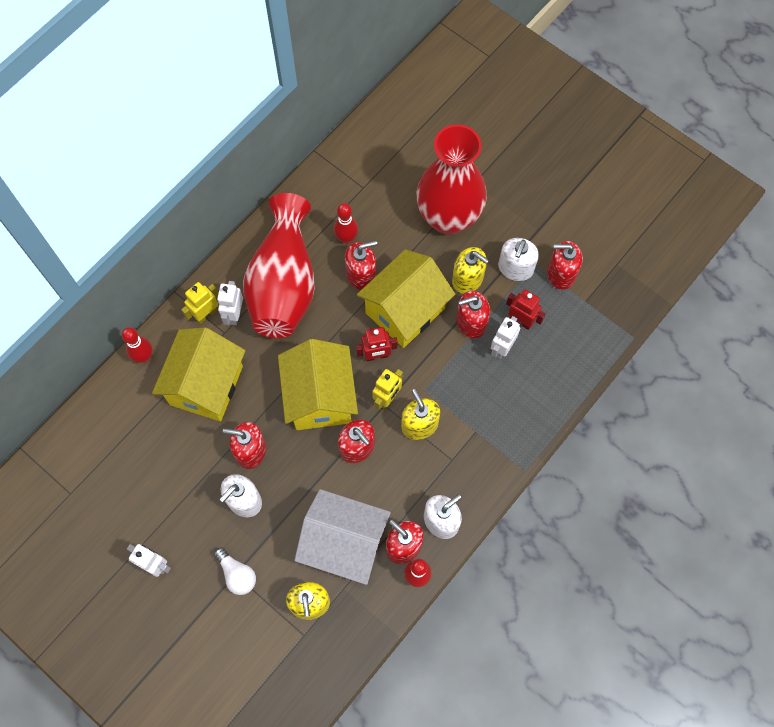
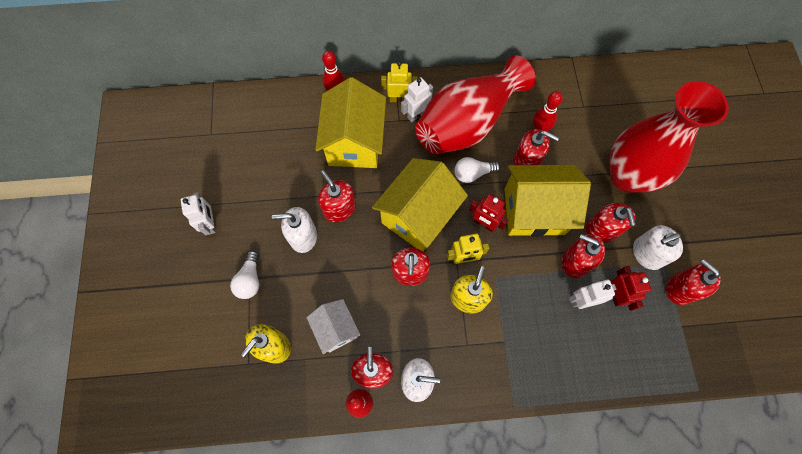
camera: 45 degrees right, 0 degrees up
(206, 385) = (355, 143): yellow house -> yellow house turned 60 degrees counterclockwise
(329, 323) = (473, 173): none -> white light bulb
(344, 543) = (336, 329): white house -> white house, size x0.57
(467, 279) = (602, 230): yellow soap dispenser -> red soap dispenser

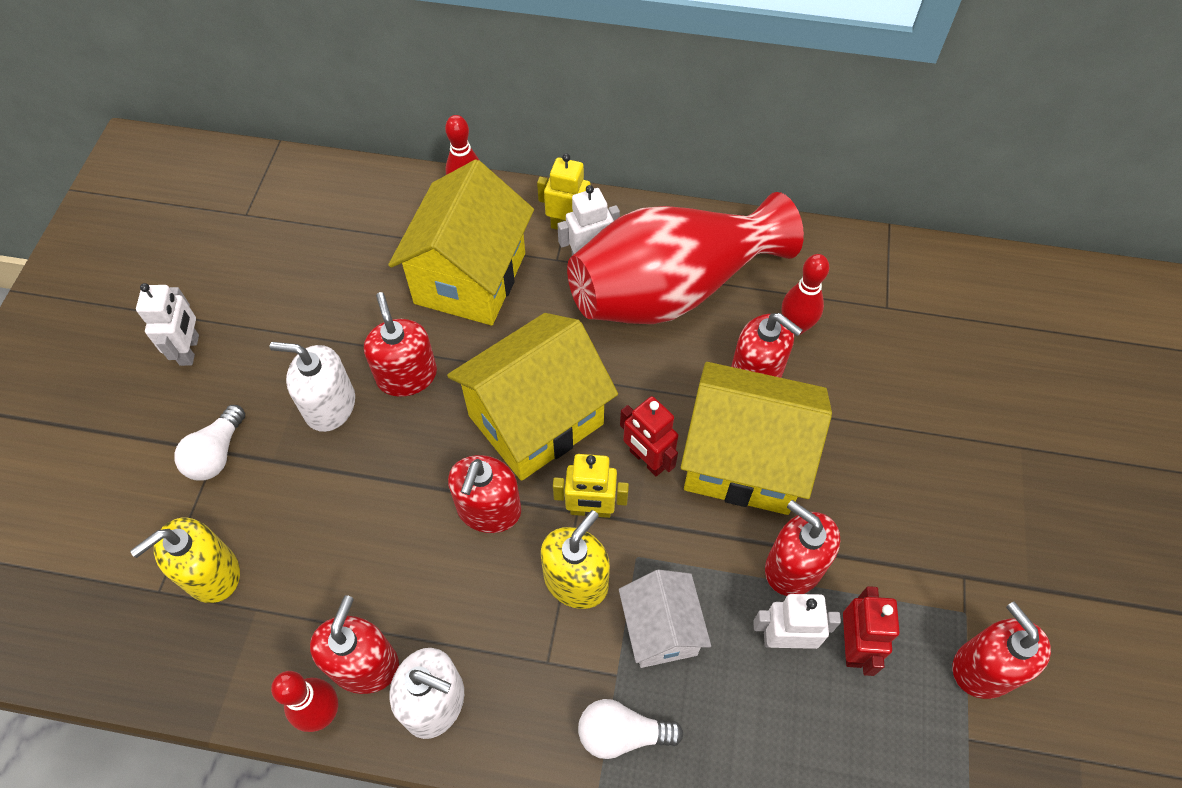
camera: 15 degrees right, 10 degrees down
(336, 329) = (327, 573): white house -> white house (661, 629)
(473, 173) = (654, 372): white light bulb -> white light bulb (622, 733)
(602, 230) = (860, 523): red soap dispenser -> none
(627, 176) = (935, 441): red vase -> none
(647, 253) = (935, 587): white soap dispenser -> none

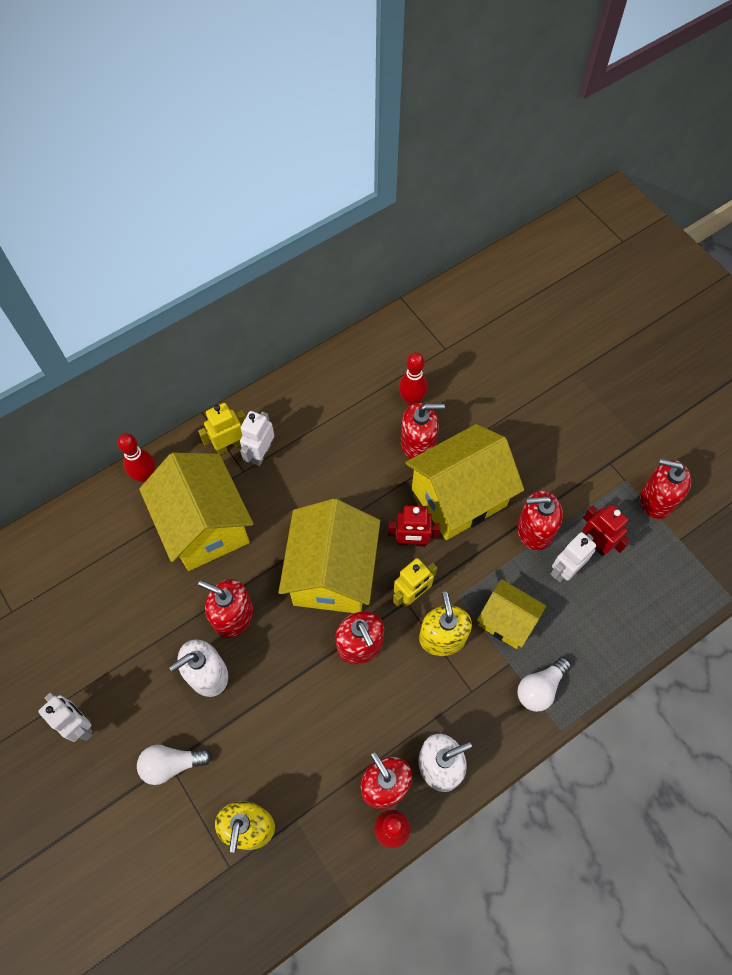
camera: 45 degrees left, 5 degrees up
(217, 453) = (172, 764): white light bulb -> white light bulb turned 105 degrees clockwise
(661, 629) = (506, 621): white house -> yellow house
(672, 289) = (326, 433): red vase -> none

